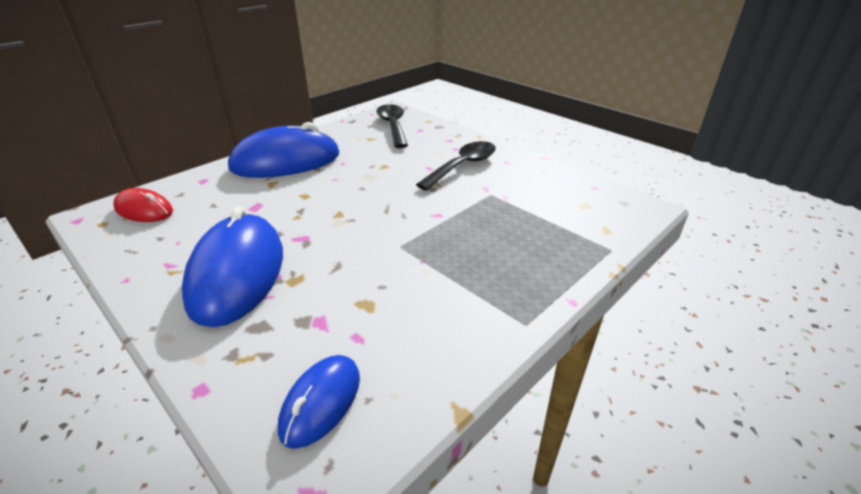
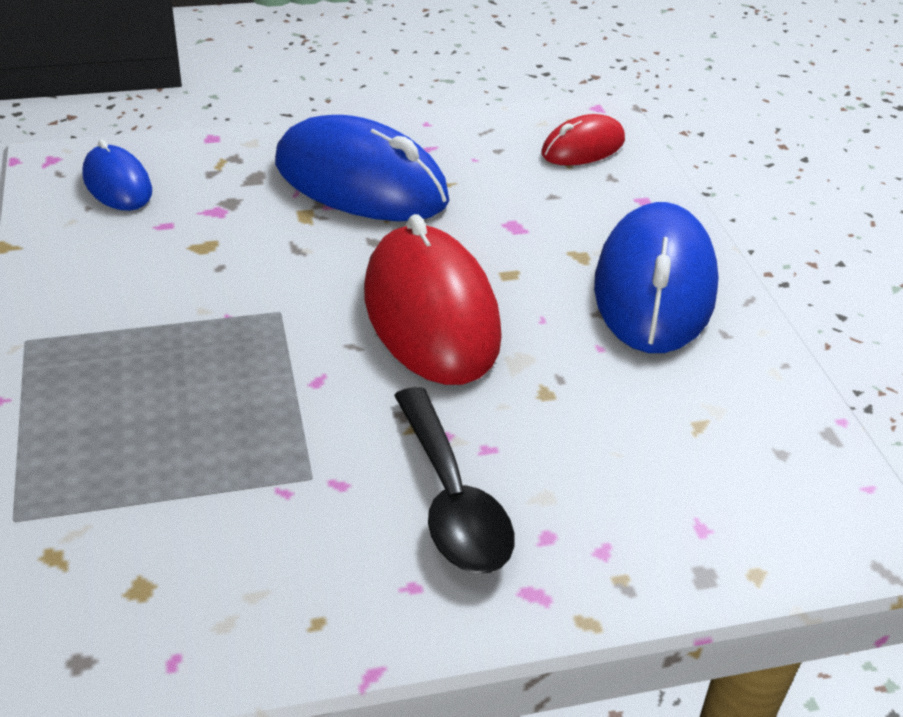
camera: 120 degrees right, 5 degrees up
(358, 204) = (430, 313): none -> red mouse
(393, 126) = (753, 488): black spoon -> none

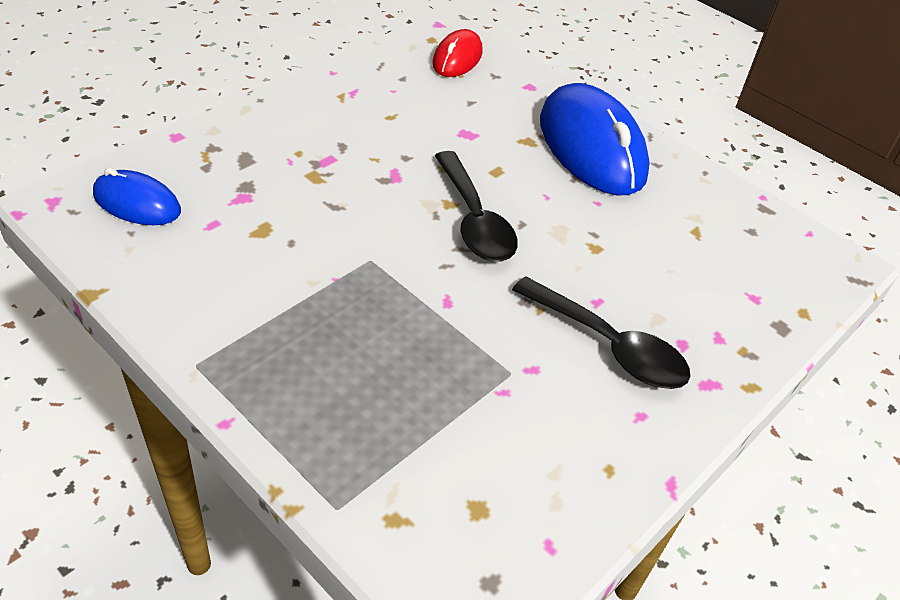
camera: 35 degrees left, 5 degrees up
(360, 182) = (330, 136): blue mouse -> none
(430, 313) = (474, 220): red mouse -> black spoon

